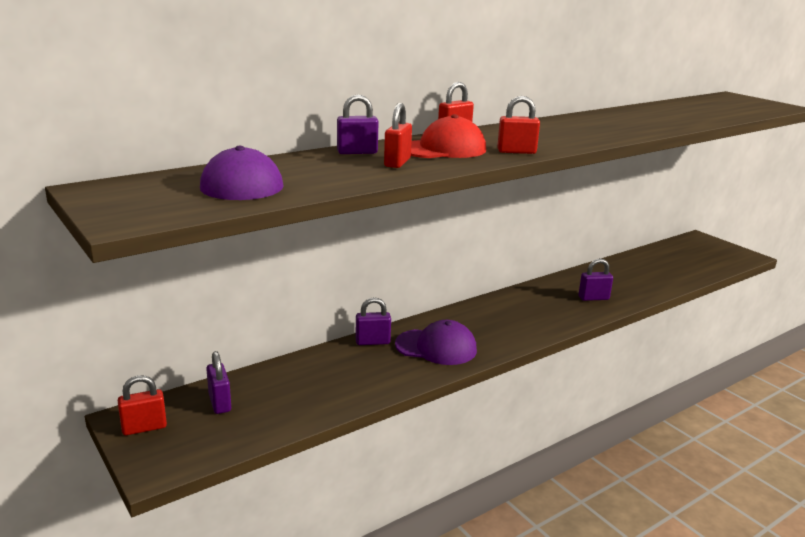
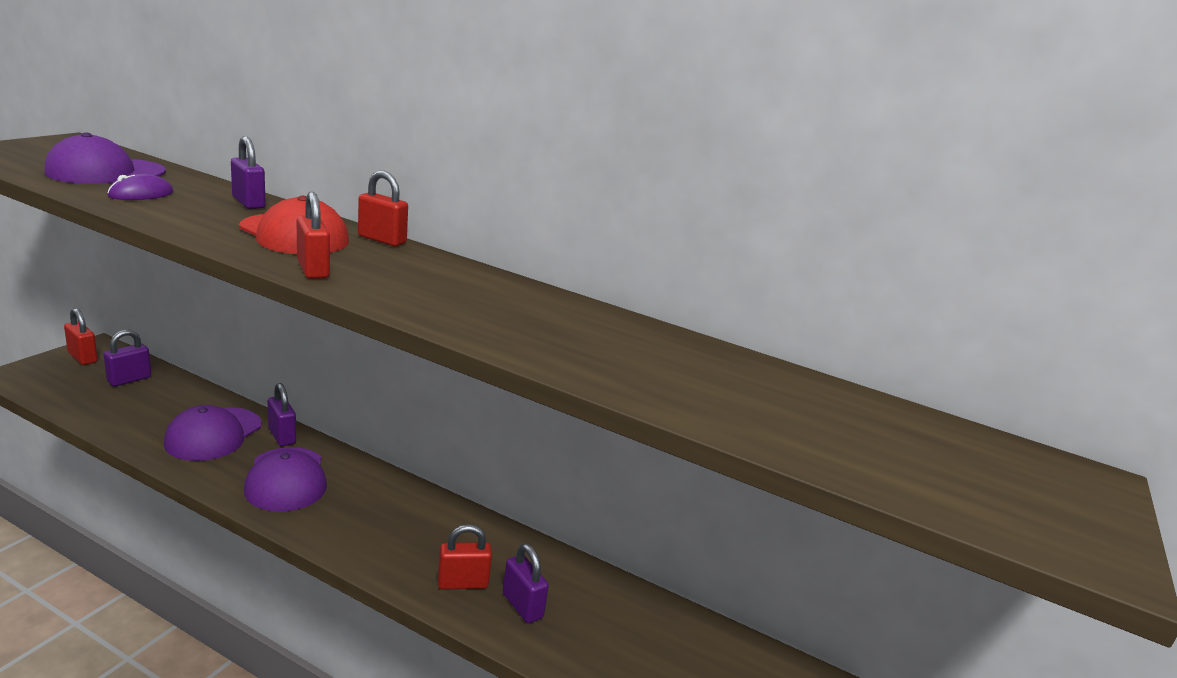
camera: 60 degrees right, 0 degrees up
(323, 176) = (141, 194): none -> purple mouse
(353, 369) = (213, 434): none -> purple cap
(397, 162) = (213, 218): red padlock -> red padlock (463, 583)

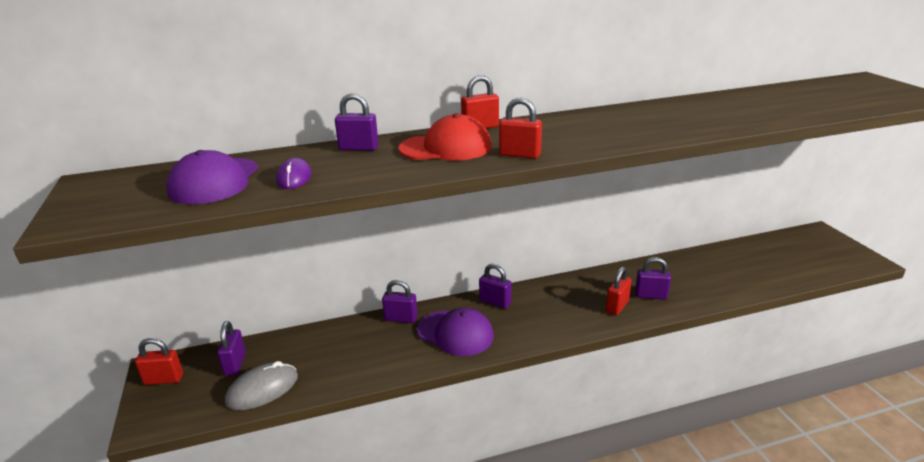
camera: 40 degrees left, 5 degrees up
(101, 407) = (262, 389): none -> grey mouse
(213, 434) = (365, 346): purple cap -> none
(374, 484) = (495, 302): none -> purple padlock

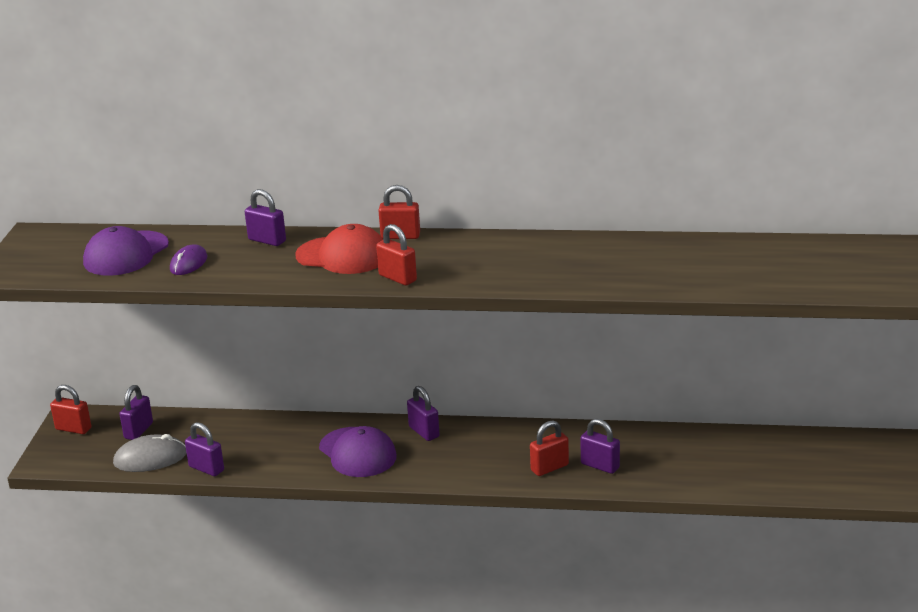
camera: 25 degrees right, 0 degrees up
(401, 319) = (315, 425): purple padlock -> purple padlock (206, 468)

